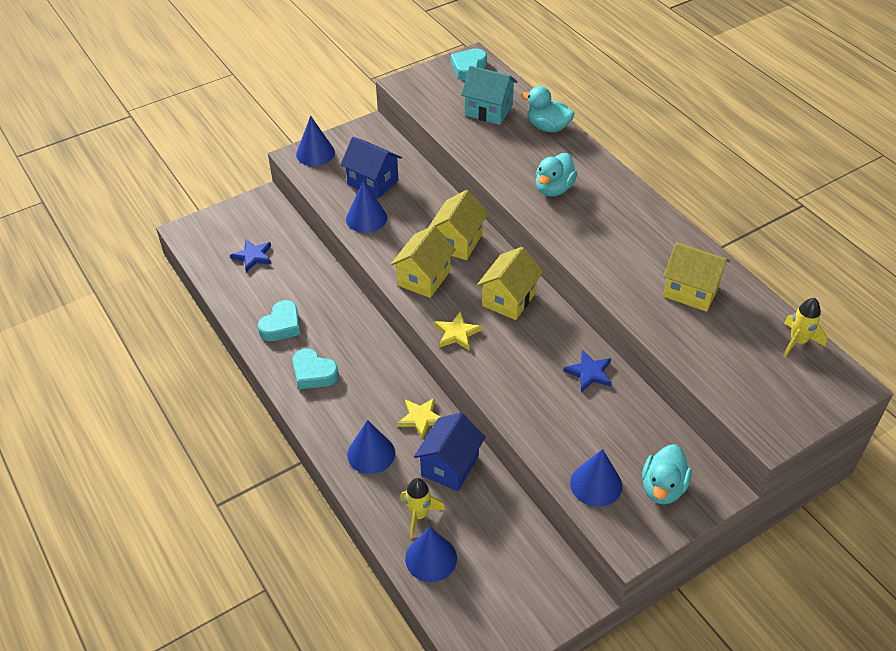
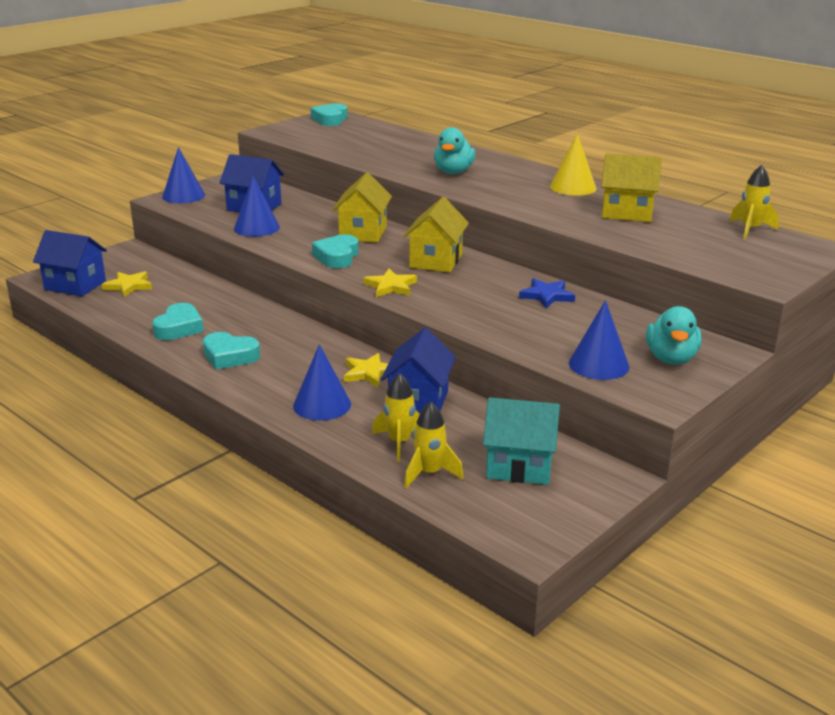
camera: 15 degrees left, 20 degrees down
(210, 248) = (75, 285): none -> blue house
(253, 256) = (129, 286): blue star -> yellow star
(424, 278) = (337, 257): yellow house -> turquoise heart
(431, 558) = (429, 473): blue cone -> yellow rocket
(488, 110) = (363, 138): turquoise house -> turquoise house (519, 466)
(547, 127) = (427, 142): turquoise duck -> none
(657, 235) = (573, 187): none -> yellow cone

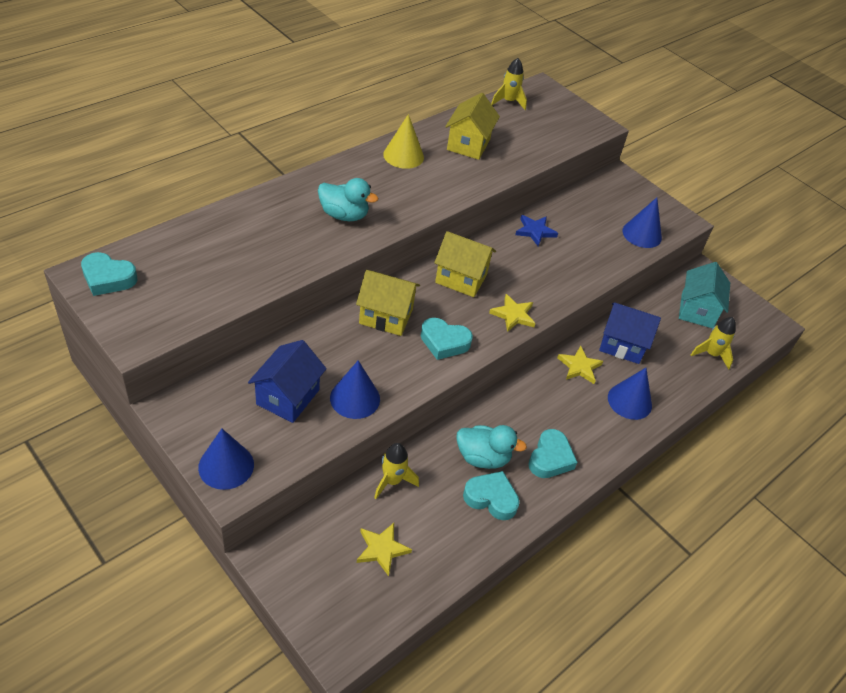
camera: 90 degrees left, 20 degrees up
(75, 285) = (370, 607): blue house -> none
(399, 442) = (677, 363): yellow rocket -> yellow rocket (392, 481)
(671, 358) = (630, 201): turquoise duck -> turquoise duck (483, 457)

